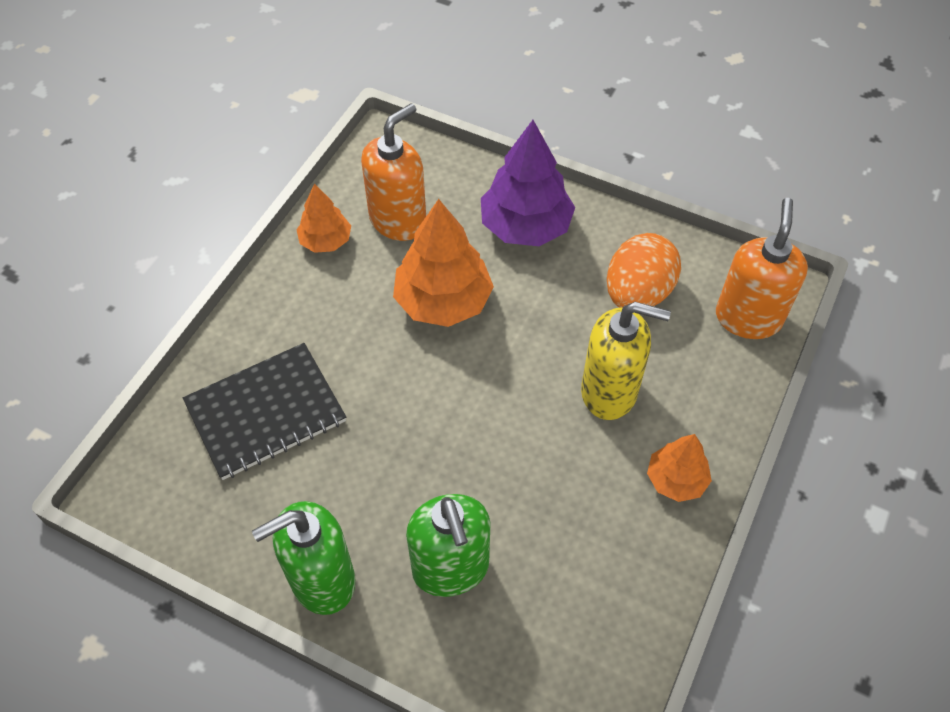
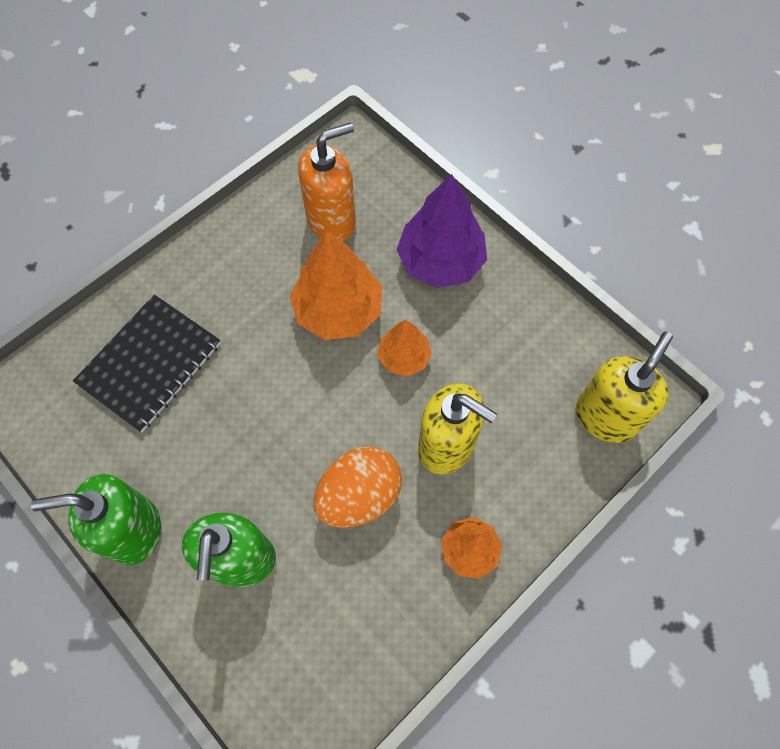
camera: 20 degrees right, 10 degrees up
(265, 412) = (150, 363): black notebook -> black notebook turned 45 degrees counterclockwise
(325, 241) = (262, 221): orange tree -> orange tree (403, 357)
(637, 293) = (513, 359): orange egg -> orange egg (359, 495)
(748, 318) = (605, 416): orange soap dispenser -> yellow soap dispenser

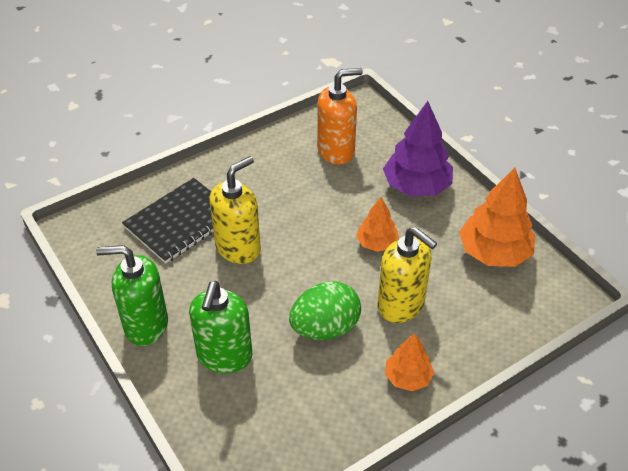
camera: 10 degrees right, 20 degrees down
(338, 310) = (331, 207): orange tree -> orange tree (494, 252)
(359, 495) = (325, 328): orange egg -> green egg
(605, 416) = (534, 304): yellow soap dispenser -> yellow soap dispenser (238, 248)

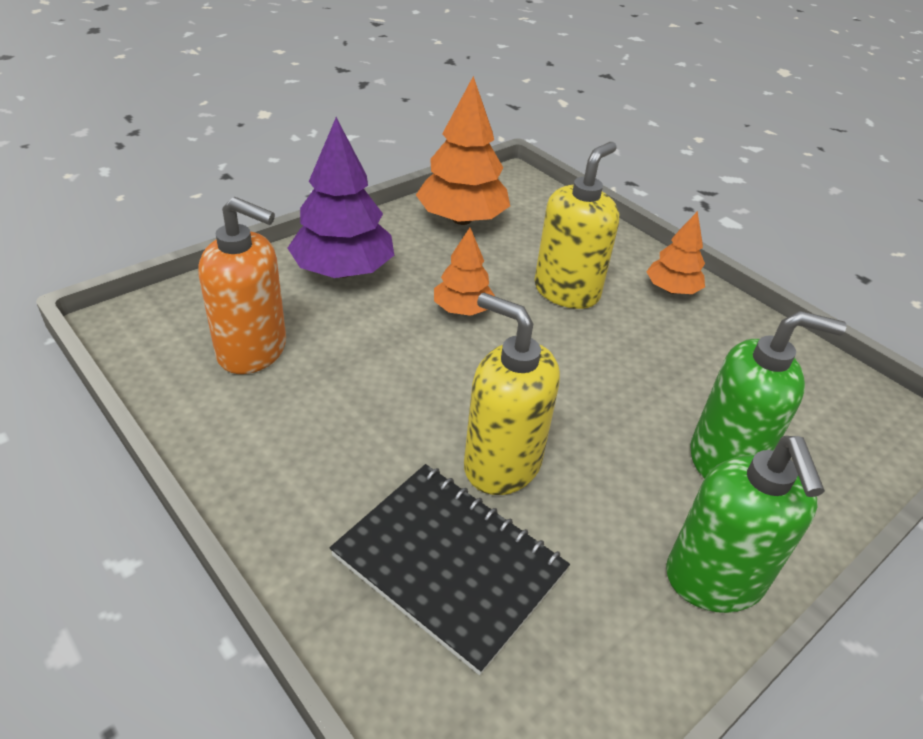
camera: 100 degrees left, 5 degrees down
(325, 328) = (629, 357): green egg -> none
(336, 151) = (253, 351): orange soap dispenser -> orange soap dispenser turned 135 degrees clockwise

